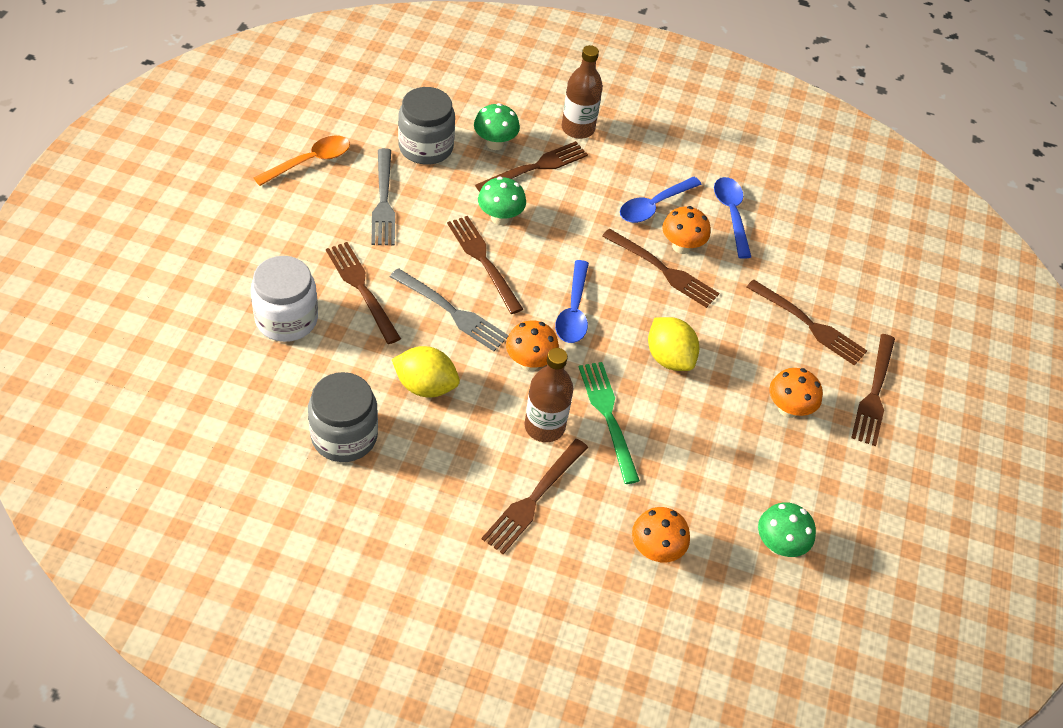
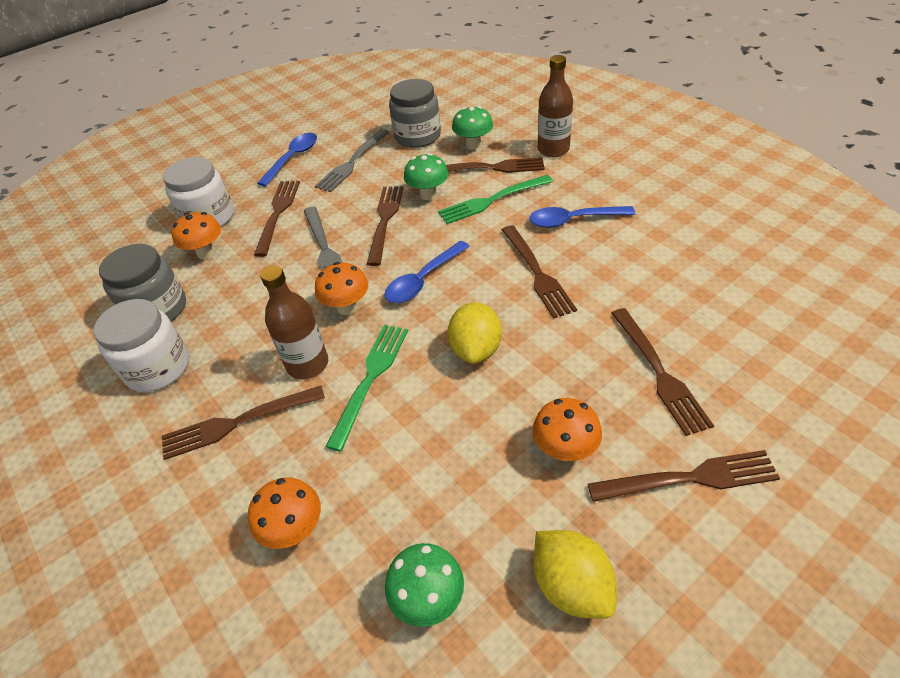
camera: 45 degrees right, 5 degrees down
(310, 161) = (328, 128): orange spoon -> none
(410, 487) = (158, 368): none -> white jar
(425, 386) = (250, 295): yellow lemon -> yellow lemon (571, 585)
(566, 206) = (491, 201): none -> green fork
(681, 246) = (572, 259): orange mushroom -> orange mushroom (206, 253)
(731, 214) = (648, 247): blue spoon -> blue spoon (293, 158)
(874, 393) = (690, 478): brown fork -> brown fork turned 150 degrees counterclockwise

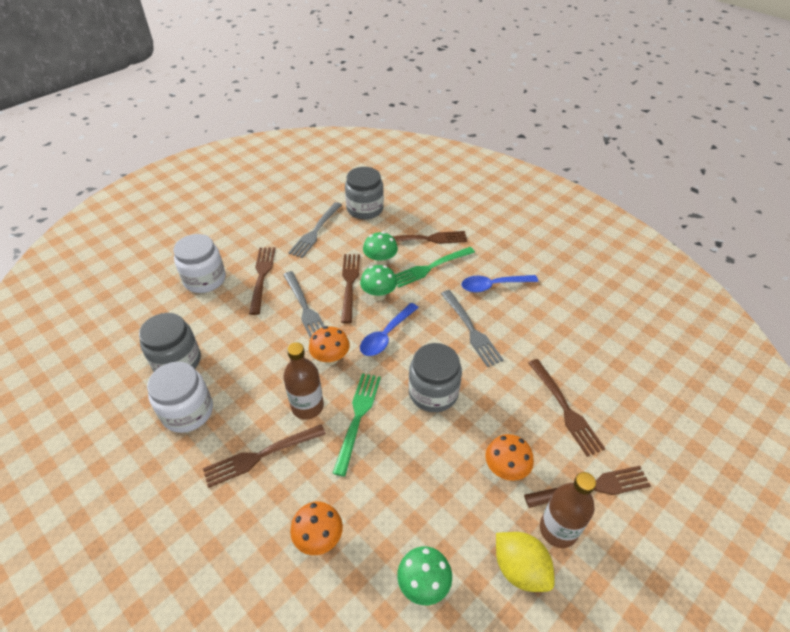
camera: 10 degrees left, 0 degrees up
(206, 253) = (208, 311): orange mushroom -> none
(293, 158) = (266, 226): blue spoon -> none
(473, 145) = (410, 218): green mushroom -> green mushroom (379, 295)
(476, 349) = (433, 392): yellow lemon -> grey jar
(537, 273) = (471, 330): brown fork -> grey fork
(553, 149) = (472, 224): brown bottle -> brown bottle (558, 529)

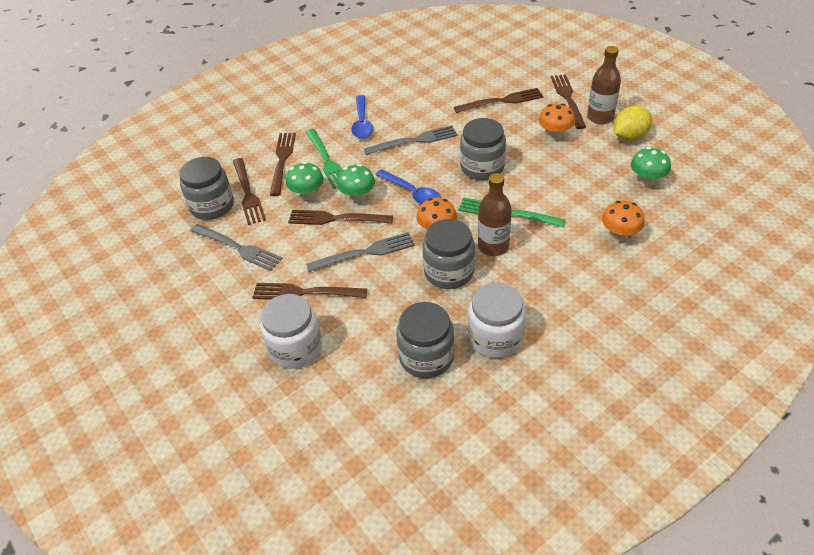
camera: 80 degrees left, 0 degrees up
(260, 456) = (546, 276): brown fork -> brown fork (248, 193)
(275, 371) = (449, 272): none -> grey jar

